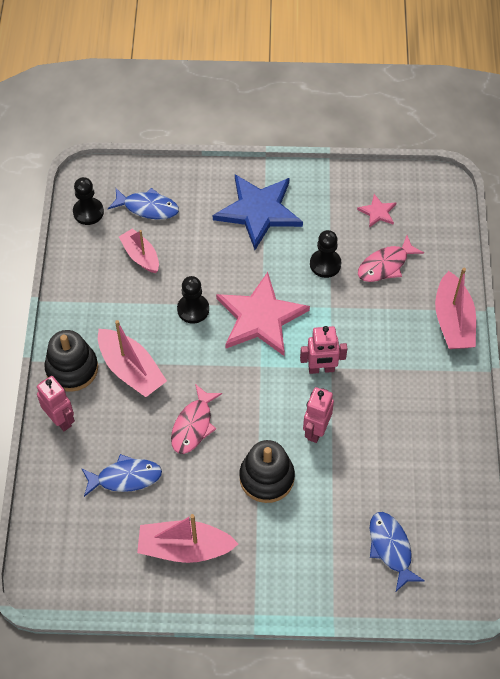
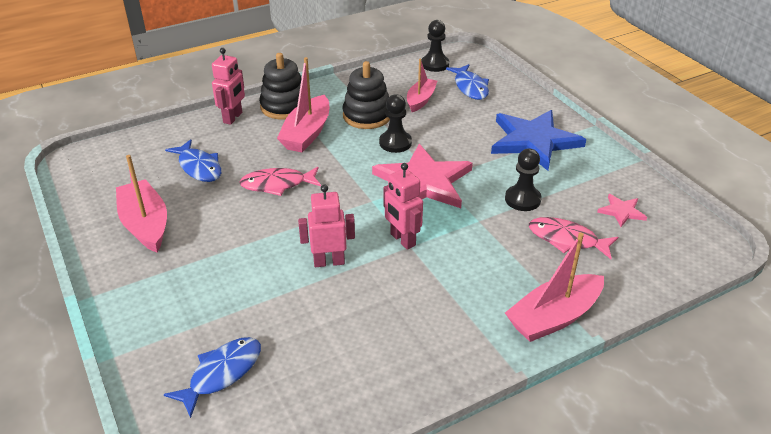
camera: 60 degrees right, 20 degrees down
(266, 477) = (252, 248): black stacking toy -> black stacking toy (367, 116)

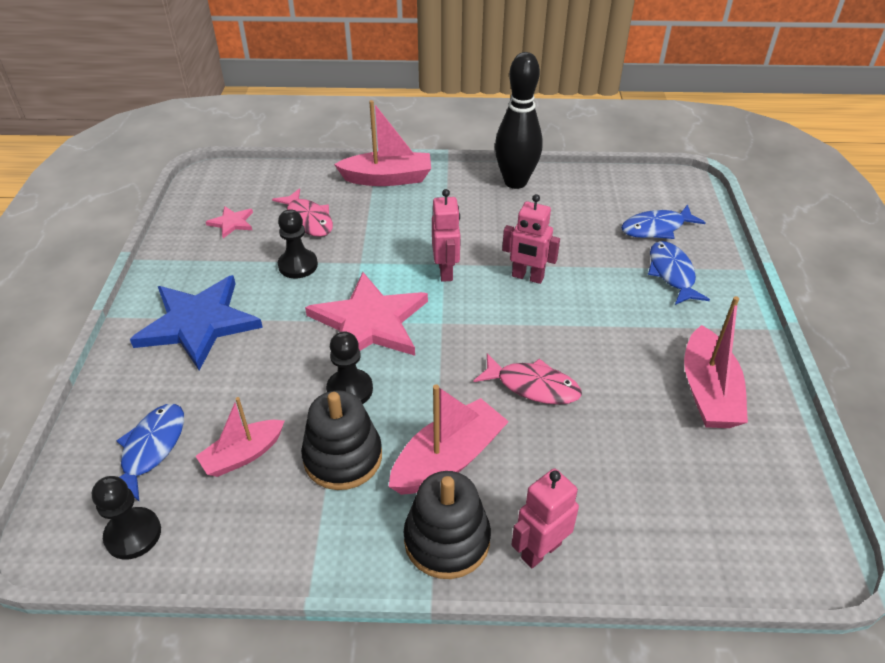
camera: 150 degrees left, 5 degrees up
(199, 167) = (624, 459): blue fish -> blue fish (672, 273)
(416, 375) = (515, 182): none -> black bowling pin

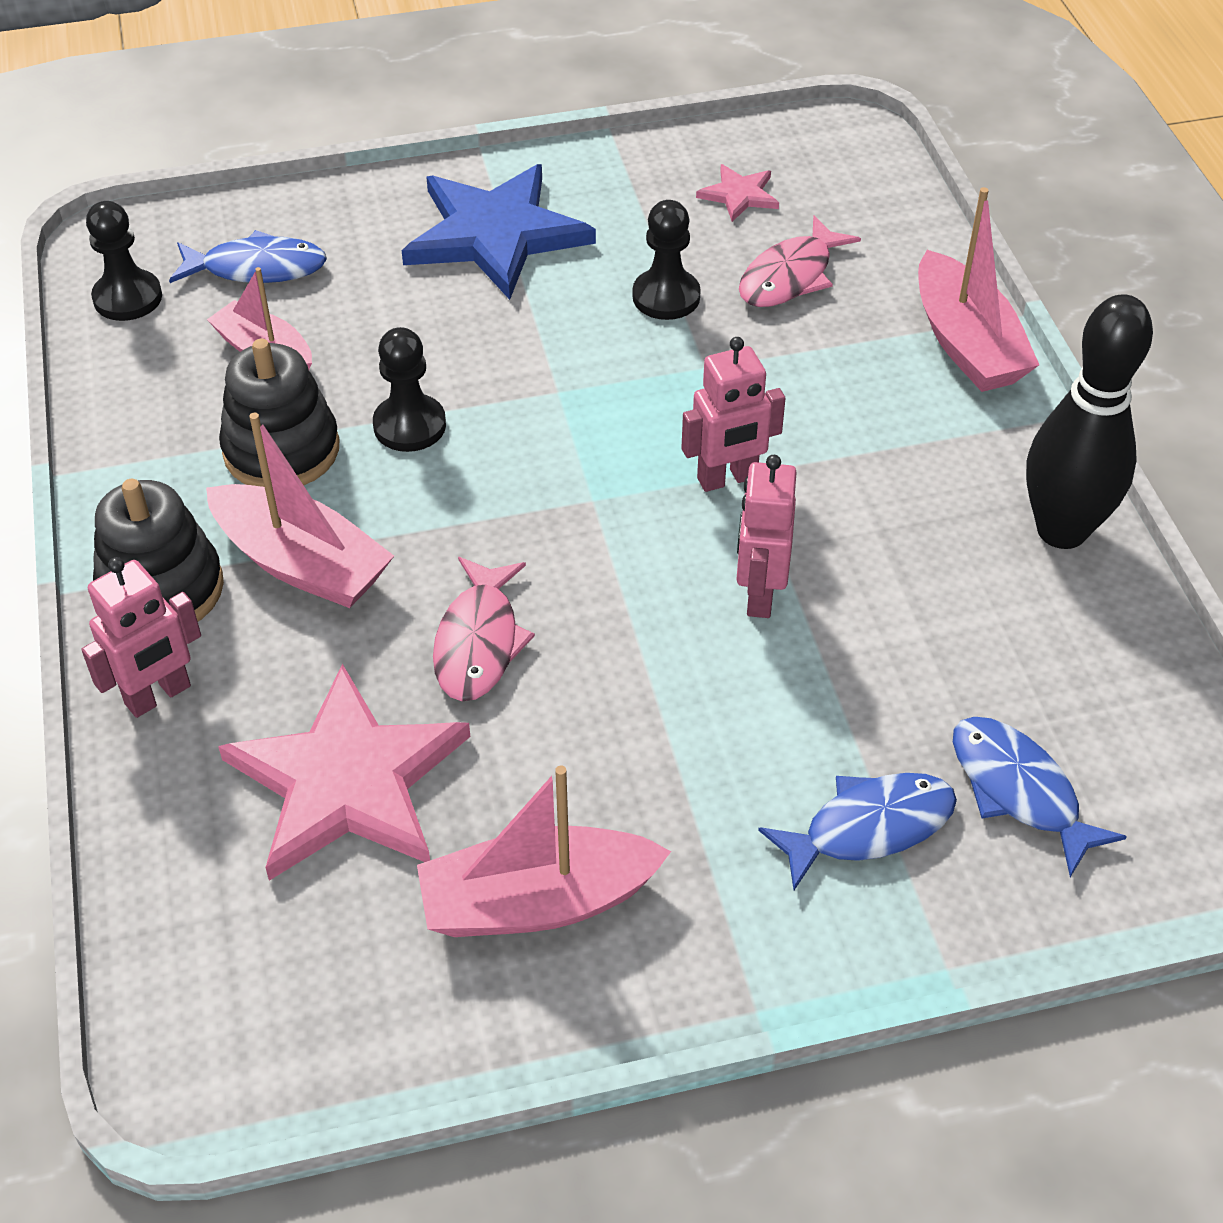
camera: 75 degrees right, 5 degrees up
(369, 322) = (562, 412): pink star -> pink star (348, 781)
(540, 550) = (158, 696): pink robot -> pink robot turned 105 degrees clockwise

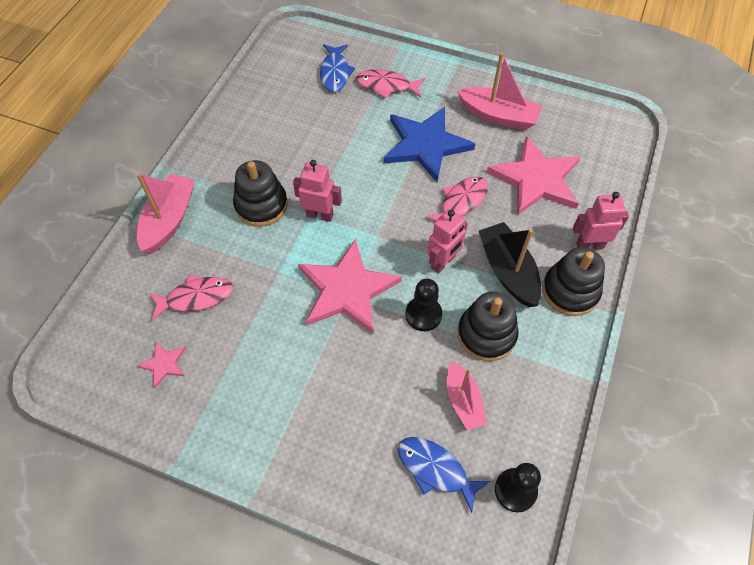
camera: 145 degrees left, 10 degrees up
(302, 564) = (508, 271): pink boat -> black boat
(495, 234) = (300, 414): blue star -> blue star (426, 145)
(567, 397) = (347, 290): none -> pink star
(666, 297) = (258, 319): black pawn -> none
(759, 594) = (351, 166): pink robot -> pink robot (443, 262)
(846, 440) = (261, 205): none -> black stacking toy
(869, 827) = (386, 86): blue fish -> pink fish
(1061, 530) = (230, 132): black bowling pin -> none

